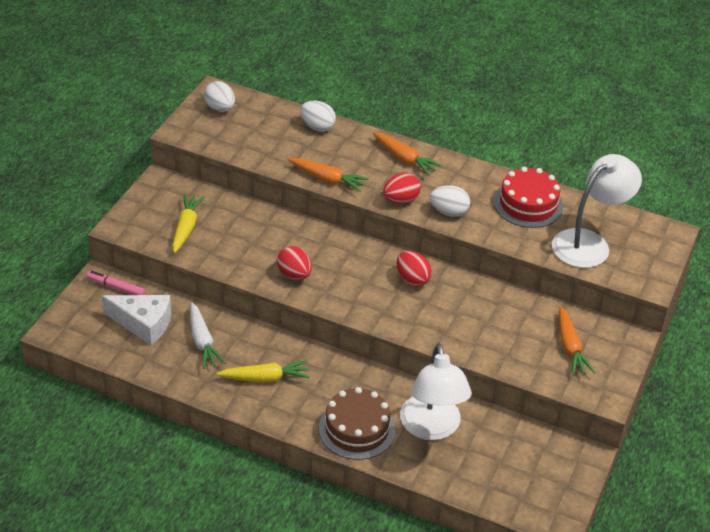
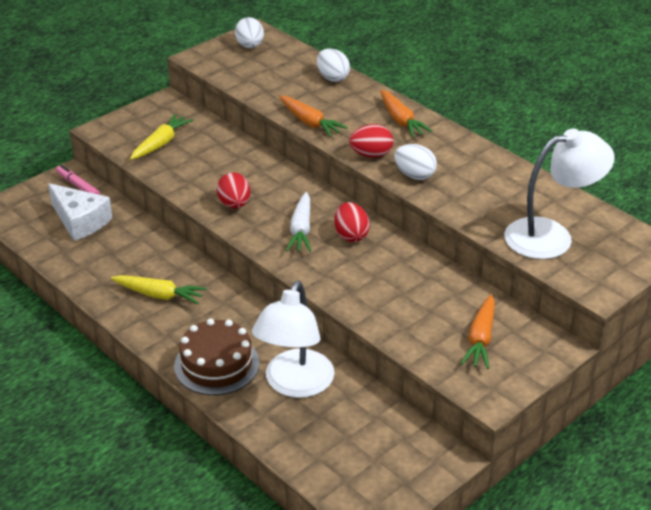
camera: 25 degrees right, 5 degrees down
(203, 341) = (123, 249): white carrot -> white carrot (301, 230)
(528, 204) = (506, 186): red cake -> none

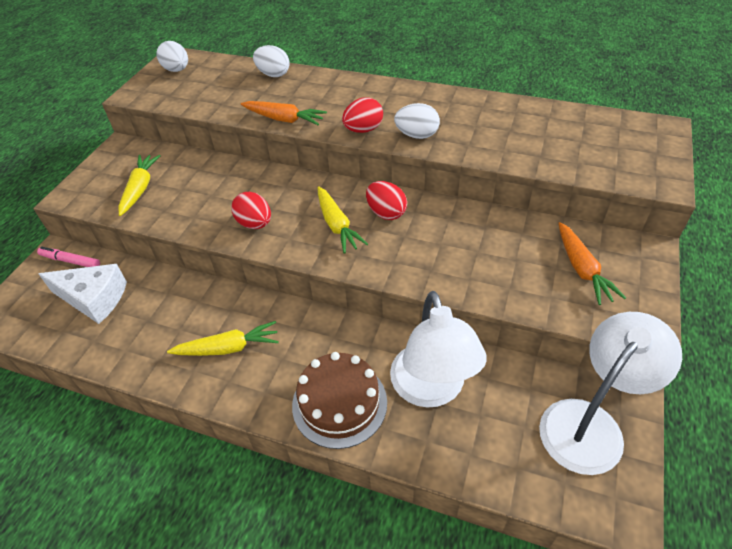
camera: 25 degrees left, 10 degrees up
(301, 230) = (337, 225): white carrot -> yellow carrot
(401, 121) = (363, 92): orange carrot -> none
(551, 236) = (578, 148): white lamp -> white lamp (590, 423)

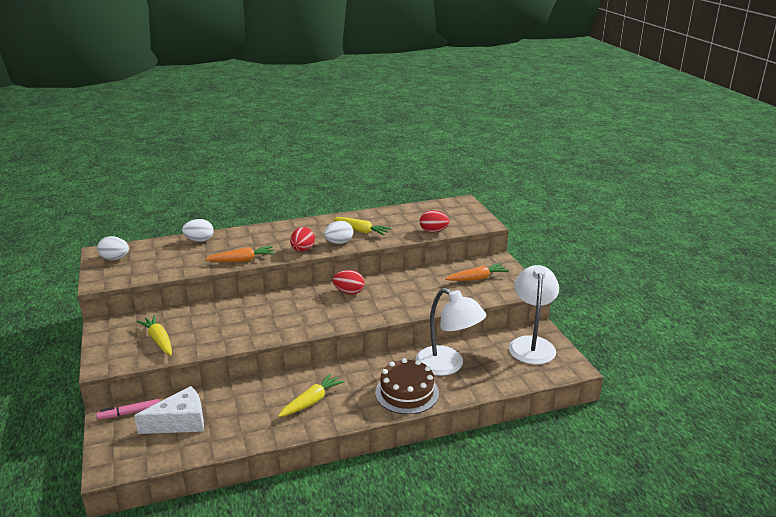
camera: 40 degrees left, 20 degrees down
(255, 224) = (272, 326): red egg -> red egg (433, 231)
(337, 225) = (326, 308): yellow carrot -> yellow carrot (361, 231)
(582, 269) = (477, 278): orange carrot -> orange carrot turned 60 degrees counterclockwise

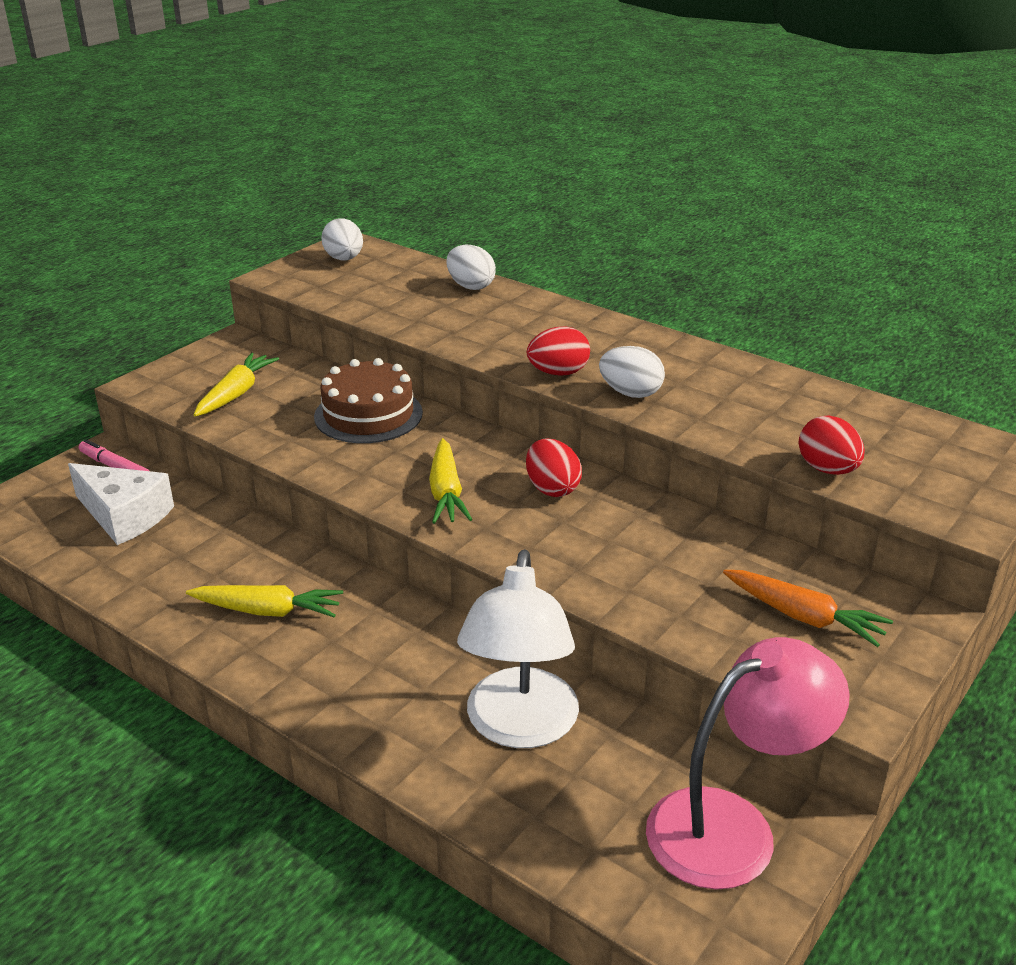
camera: 55 degrees right, 5 degrees up
(242, 260) = (456, 341): orange carrot -> none
(361, 231) = (704, 396): yellow carrot -> yellow carrot (446, 492)
(407, 393) = (383, 710): brown cake -> brown cake (368, 414)
(531, 344) = (732, 827): white lamp -> pink lamp

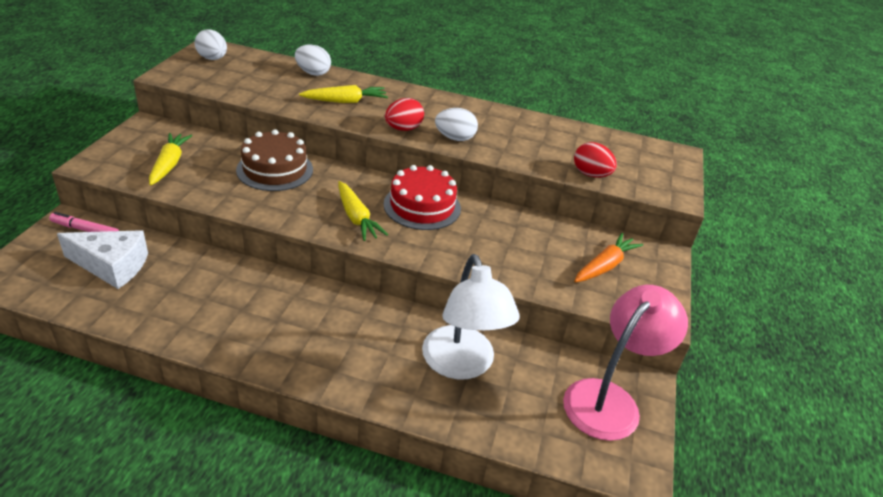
camera: 25 degrees left, 5 degrees up
(268, 611) = (258, 318): yellow carrot -> yellow carrot (345, 101)
(552, 488) = (422, 206): red egg -> red cake
(803, 617) = (605, 266): orange carrot -> orange carrot turned 60 degrees counterclockwise

